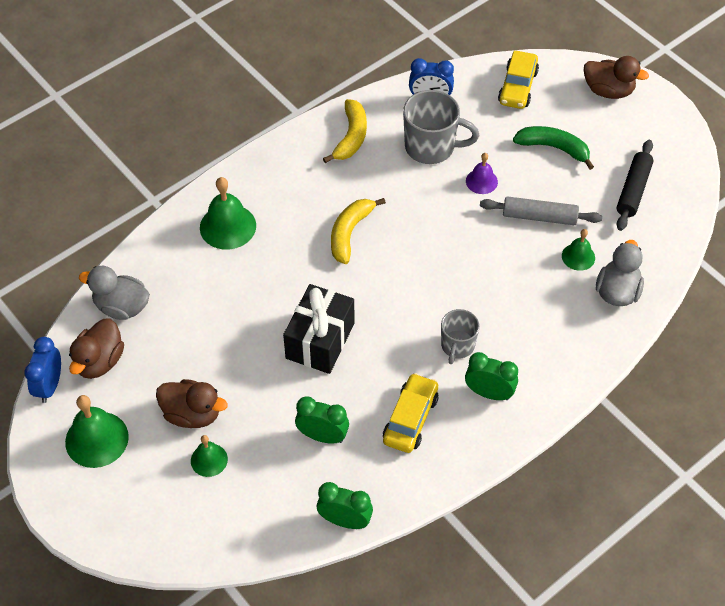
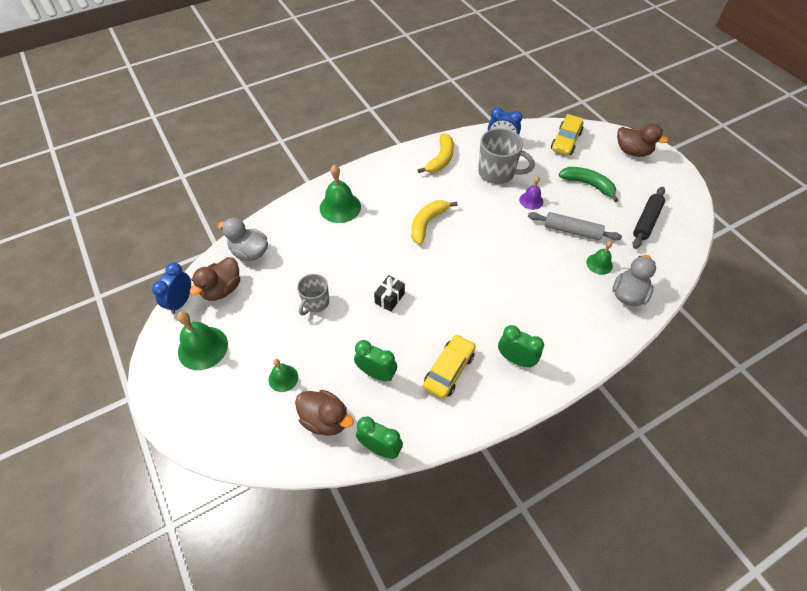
camera: 10 degrees right, 0 degrees up
(192, 414) = (280, 340): brown duck -> brown duck (325, 419)
(320, 341) = (389, 298): black gift -> black gift, size x0.52
(457, 346) = (495, 318): grey mug -> grey mug (315, 303)

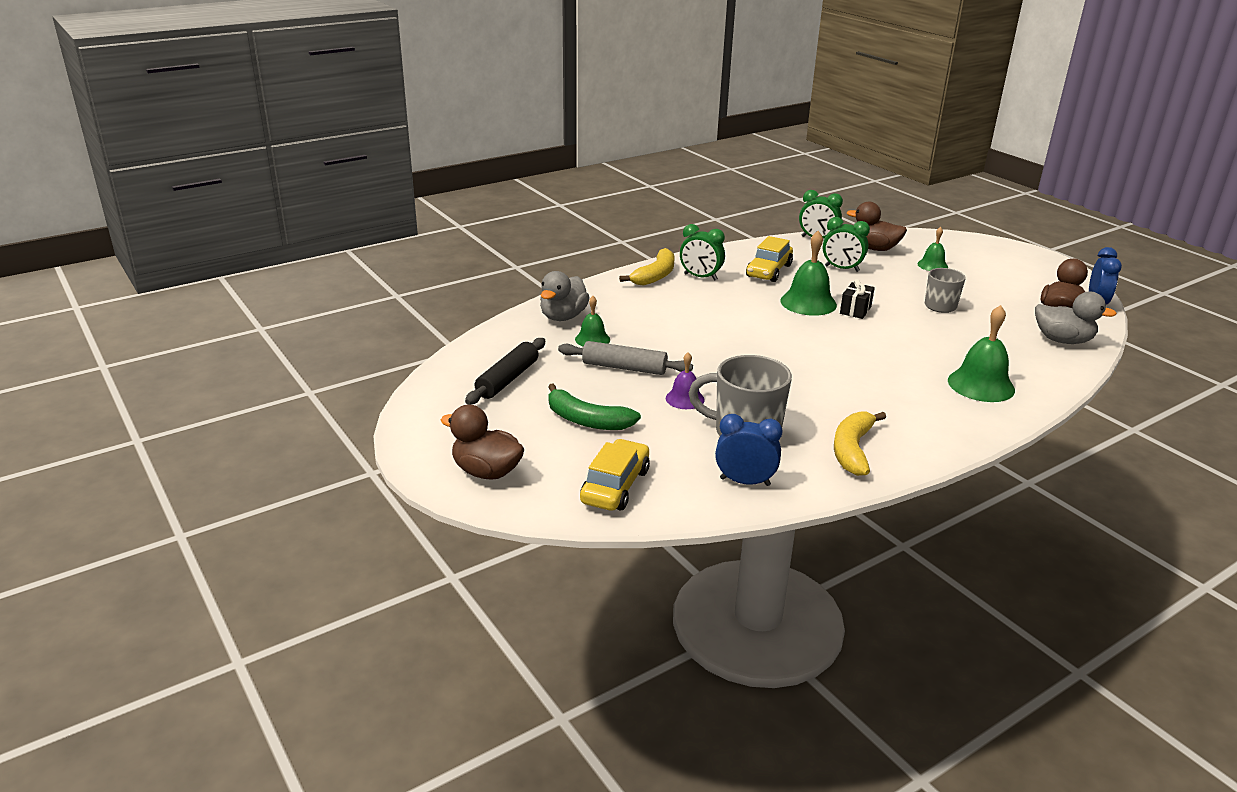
camera: 175 degrees right, 25 degrees down
(203, 348) = (1033, 279): green bell -> green bell (808, 302)
(427, 223) = (839, 371): yellow banana -> yellow banana (655, 275)

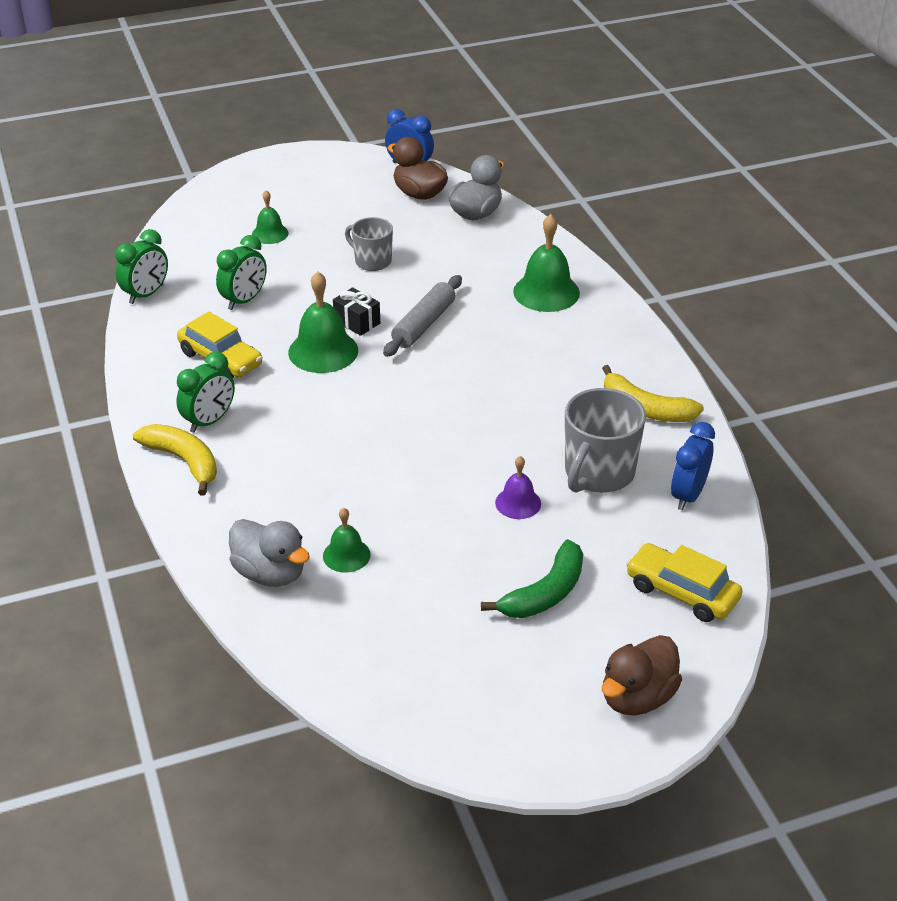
camera: 75 degrees left, 10 degrees up
(507, 379) = (427, 653): black rolling pin -> none
(624, 367) = (431, 539): grey rolling pin -> grey rolling pin (424, 324)
(874, 248) = (201, 260): brown duck -> none

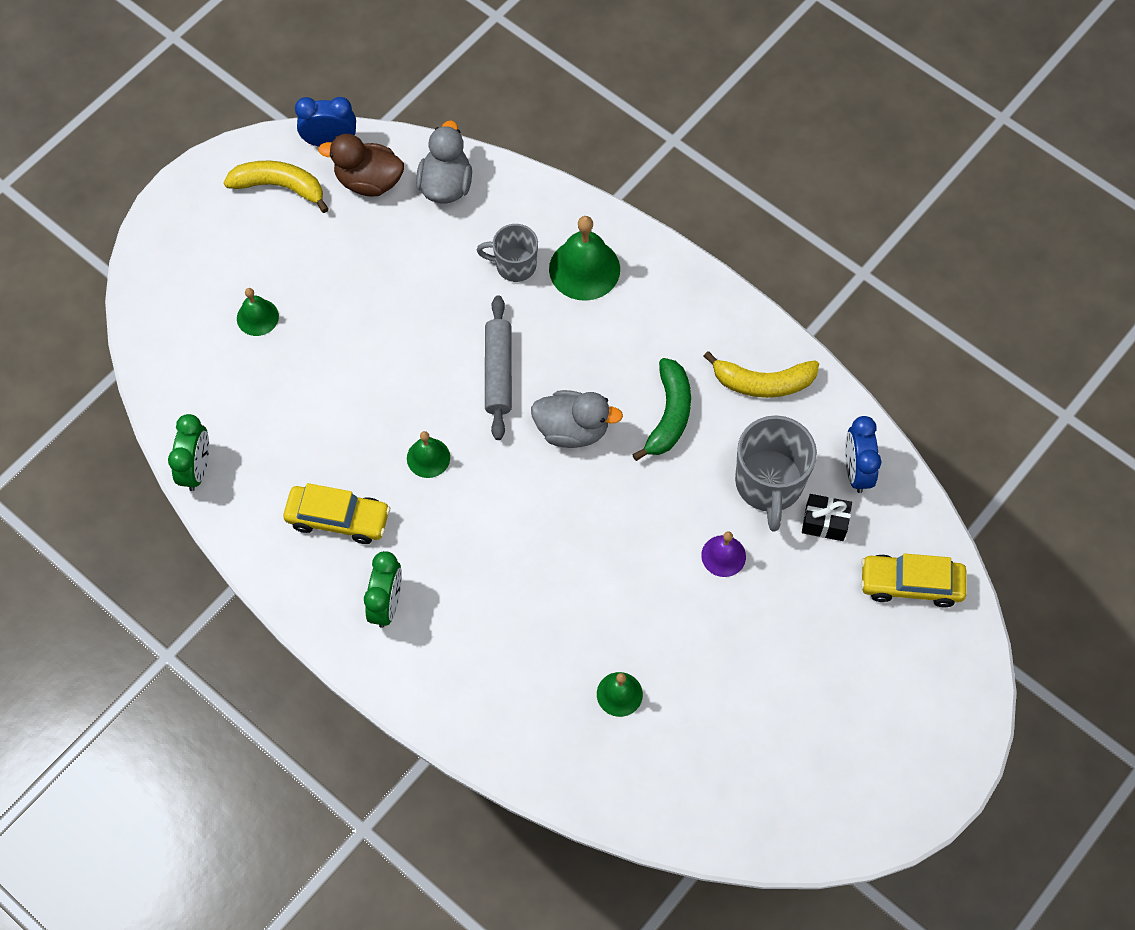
camera: 30 degrees left, 25 degrees up
(184, 461) = (400, 665): yellow banana -> yellow banana (280, 187)
(244, 300) = (302, 427): green clock -> none
(270, 573) = (570, 750): grey duck -> grey duck (572, 429)
(323, 351) = (428, 457): green bell -> green bell, size x0.58
(357, 322) = (433, 401): black gift -> black gift (824, 523)
(372, 261) = (389, 307): grey mug -> grey mug (514, 265)
(545, 593) = (806, 645): green banana -> green banana (669, 415)
(637, 697) = (937, 713): brown duck -> none

